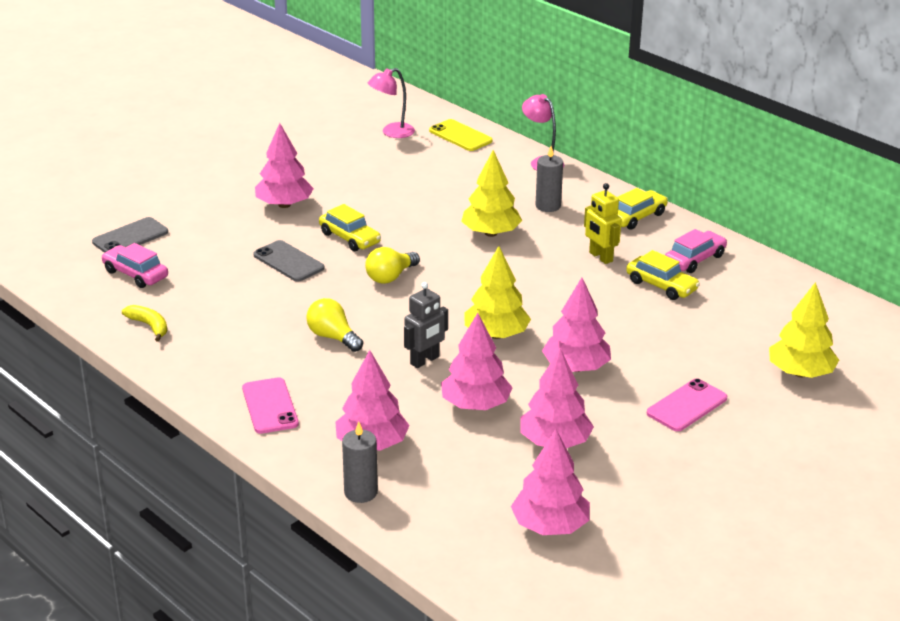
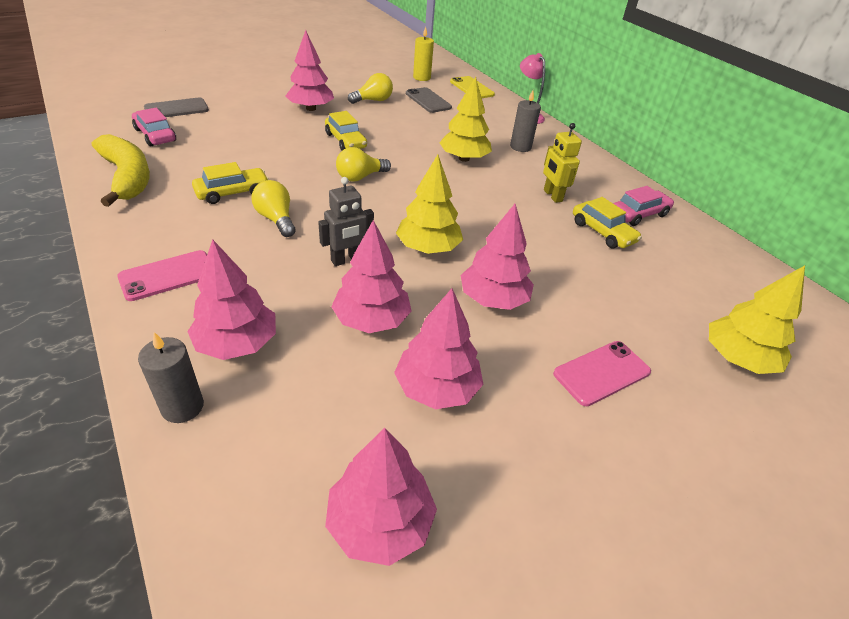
camera: 10 degrees right, 10 degrees up
(149, 326) = (127, 177): yellow banana -> yellow banana, size x1.99
(270, 406) = (168, 275): pink phone -> pink phone turned 60 degrees clockwise
(288, 261) = (284, 149): grey phone -> grey phone (428, 100)
(350, 178) = (373, 100): none -> yellow light bulb
(392, 132) = (421, 78): pink lamp -> yellow candle
(636, 217) = (593, 169): yellow car -> yellow car (232, 192)

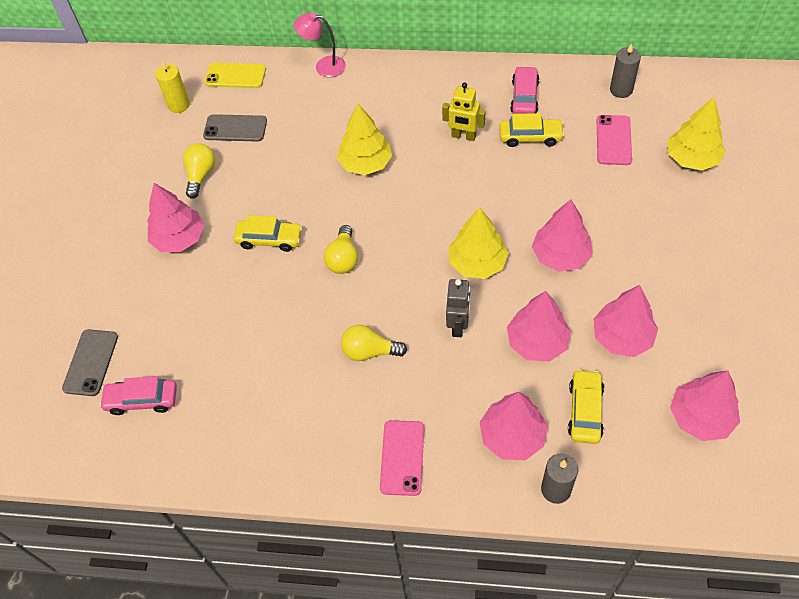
camera: 45 degrees left, 15 degrees up
(127, 177) = (218, 448): yellow banana -> none
(232, 192) = (303, 369): yellow car -> yellow car (585, 411)
(520, 147) = (375, 109): grey candle -> grey candle (621, 90)
(601, 373) = (661, 239): pink phone -> pink phone (613, 140)

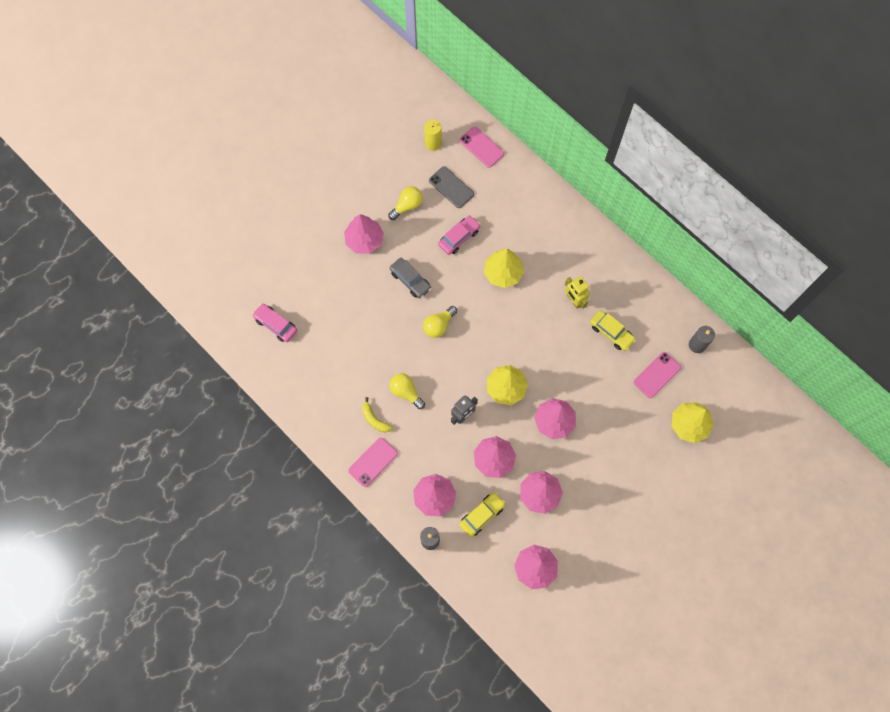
camera: 35 degrees right, 15 degrees up
(91, 362) = (266, 281): grey phone -> none
(235, 76) = (481, 147): yellow phone -> pink phone
(269, 239) = (410, 280): yellow car -> grey car
(324, 66) = (538, 182): pink lamp -> none
(360, 409) = (375, 419): none -> yellow banana
(524, 97) = (635, 302): pink car -> pink car (459, 237)

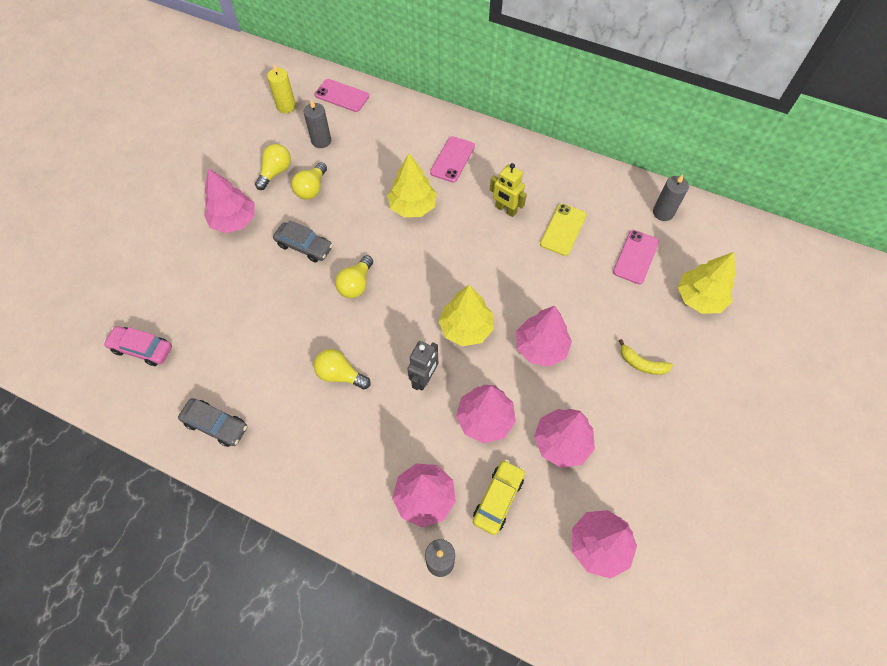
camera: 20 degrees left, 10 degrees down
(313, 399) = (216, 425): none -> grey car
(373, 462) = (324, 480): pink phone -> pink phone (452, 159)
(375, 419) = (309, 423): yellow banana -> yellow banana (642, 364)
(430, 230) = (311, 189): none -> yellow light bulb
(451, 187) = (321, 141): grey phone -> grey candle
(459, 237) = (348, 186): pink car -> none
(611, 332) = (563, 229): yellow car -> yellow phone

